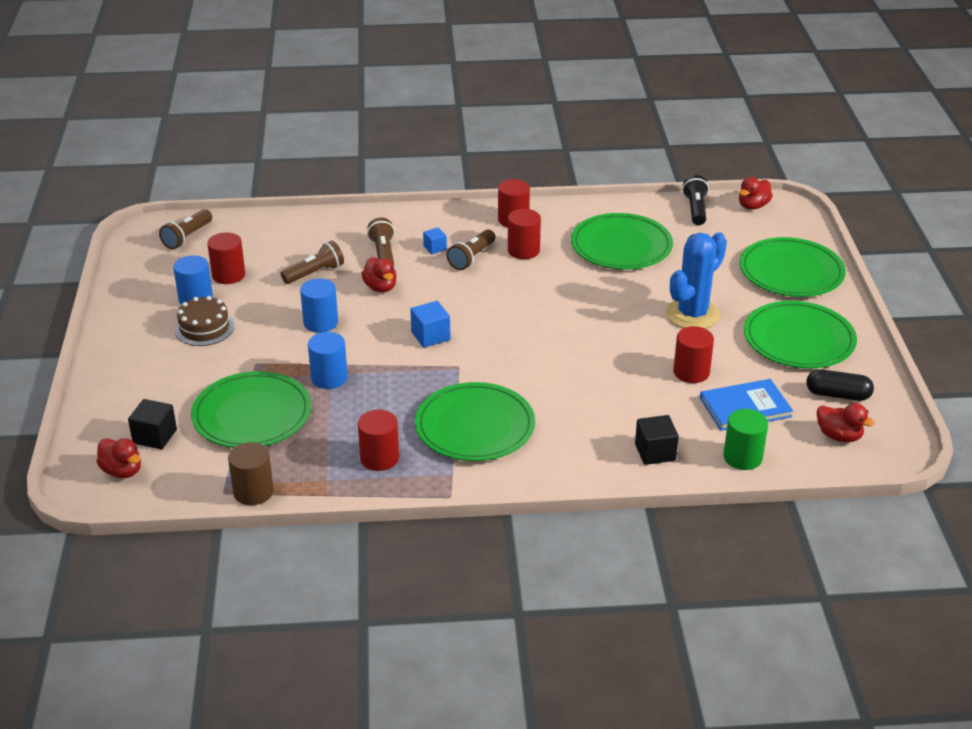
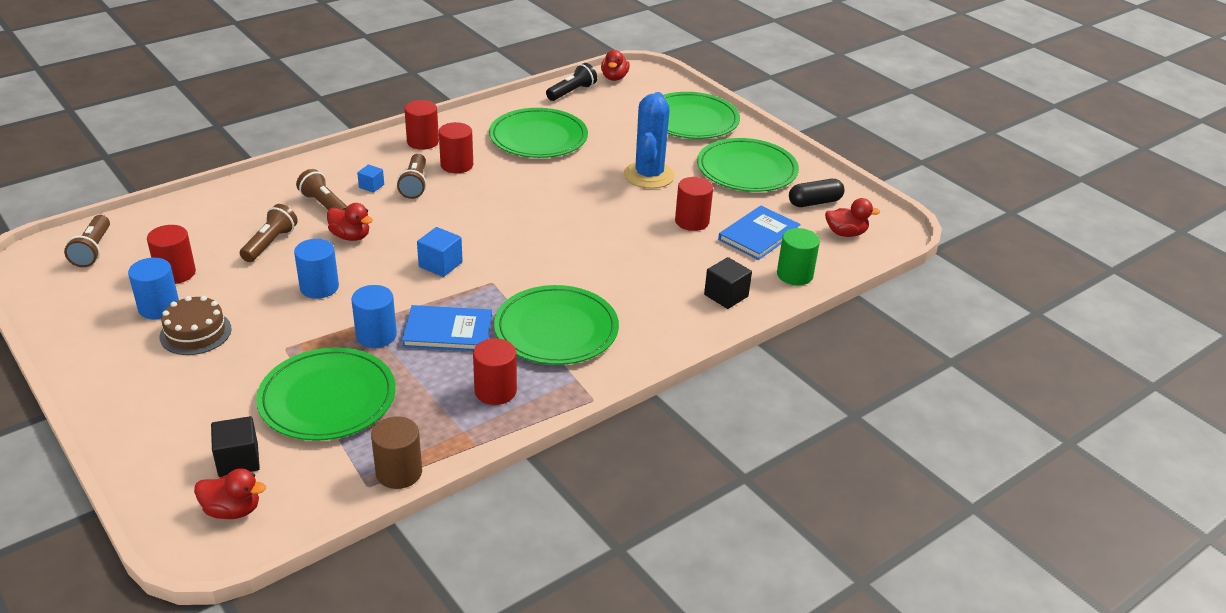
camera: 35 degrees left, 0 degrees up
(386, 395) = (448, 331): none -> blue book
(695, 209) = (571, 92): black flashlight -> black flashlight turned 75 degrees clockwise

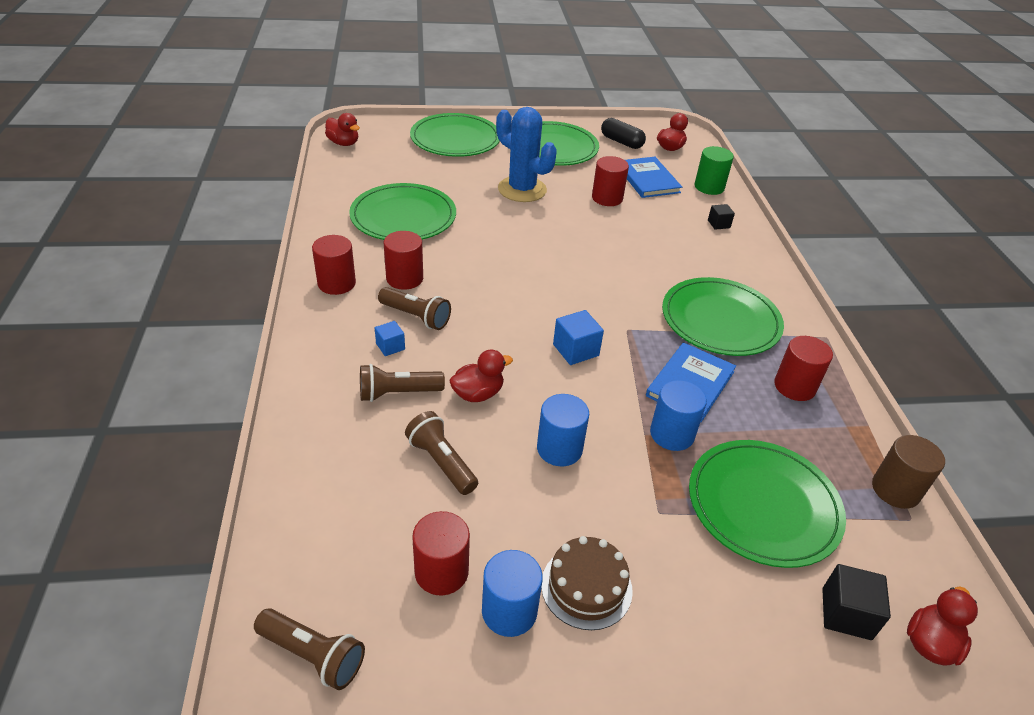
camera: 60 degrees left, 5 degrees up
(571, 92) = (342, 171): black flashlight -> none
(726, 295) = (718, 224): black cube -> black cube, size x0.63
(814, 202) = (621, 142): black capsule -> black capsule turned 60 degrees counterclockwise

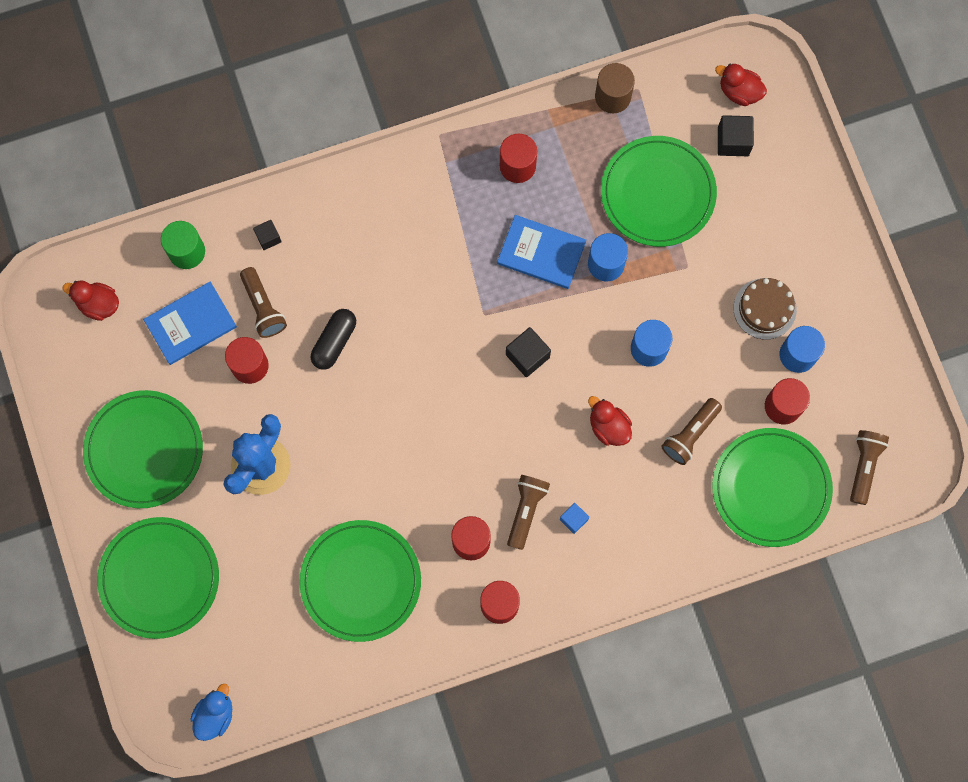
camera: 100 degrees left, 35 degrees up
(343, 143) = (215, 715): red duck -> blue duck
(398, 393) = (628, 492): brown flashlight -> brown flashlight (263, 307)
(576, 350) = (527, 356): blue cube -> black cube
(621, 142) = (101, 367): black capsule -> black capsule (334, 342)
(720, 320) = (443, 230): green plate -> green plate (771, 488)

